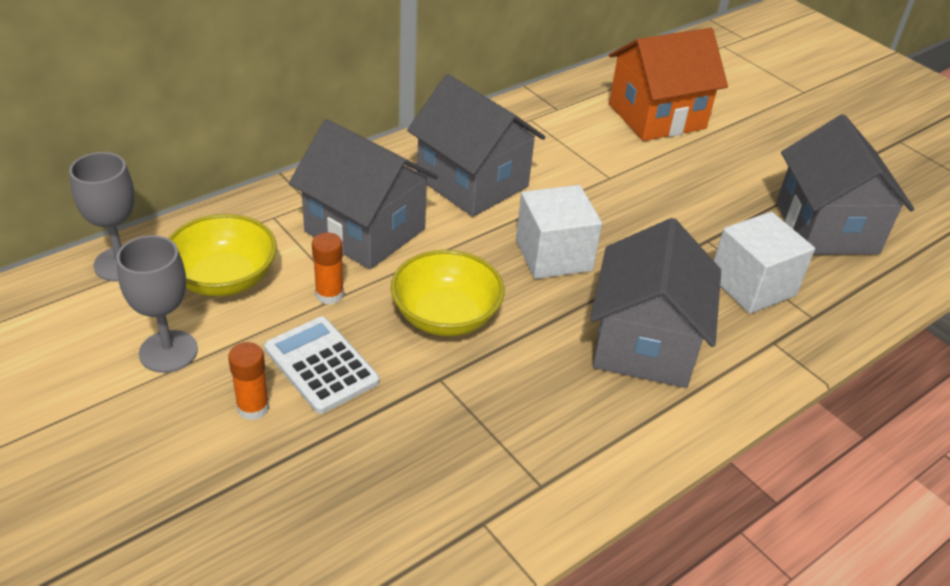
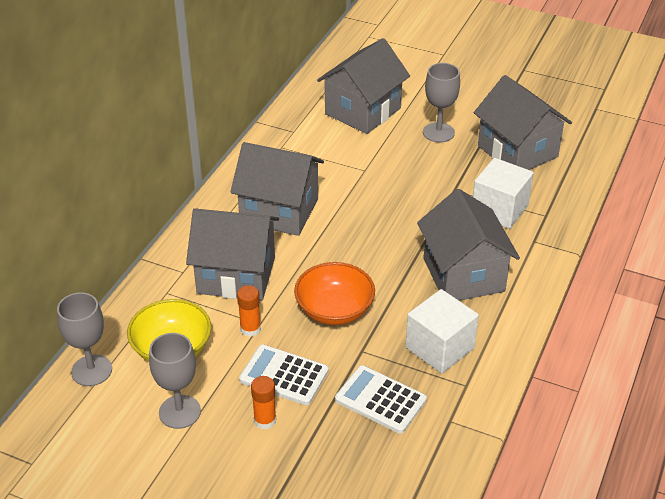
camera: 25 degrees left, 0 degrees up
(413, 450) = (380, 400): none -> white calculator
(446, 316) = (334, 310): yellow bowl -> orange bowl
(553, 255) = (369, 240): white cube -> white cube (439, 348)
(657, 116) = (363, 111): orange house -> grey house
(735, 170) = (438, 132): none -> grey goblet

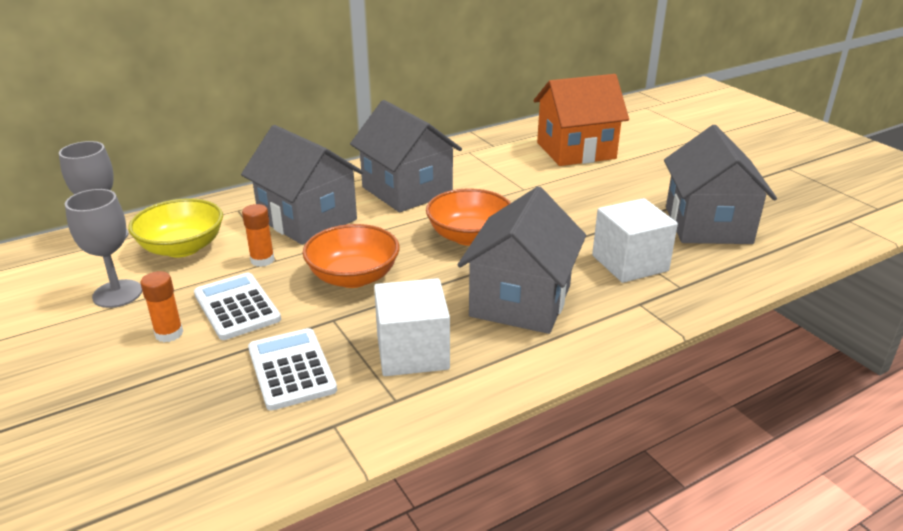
camera: 35 degrees right, 10 degrees down
(363, 111) = (576, 150): grey house -> orange house
(374, 235) = (469, 236): none -> orange bowl
(438, 132) = (634, 185): grey goblet -> none

